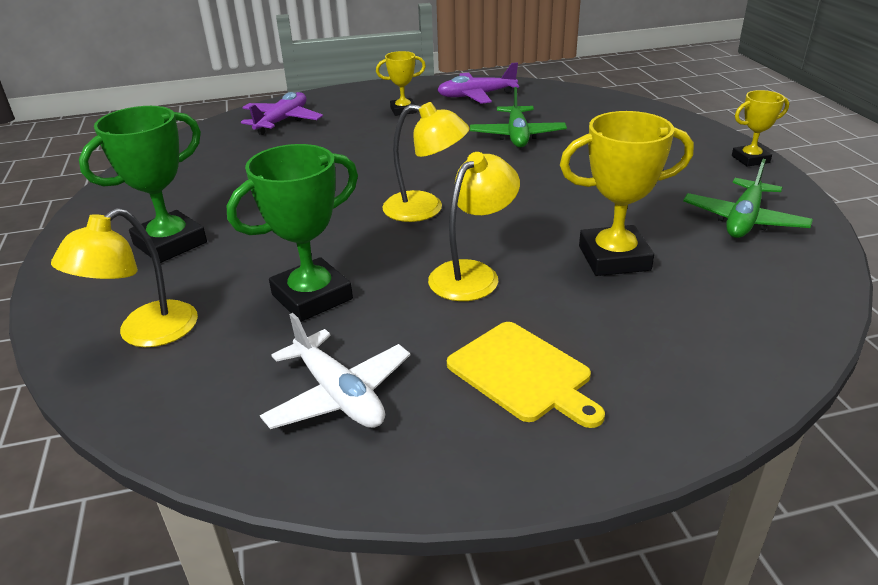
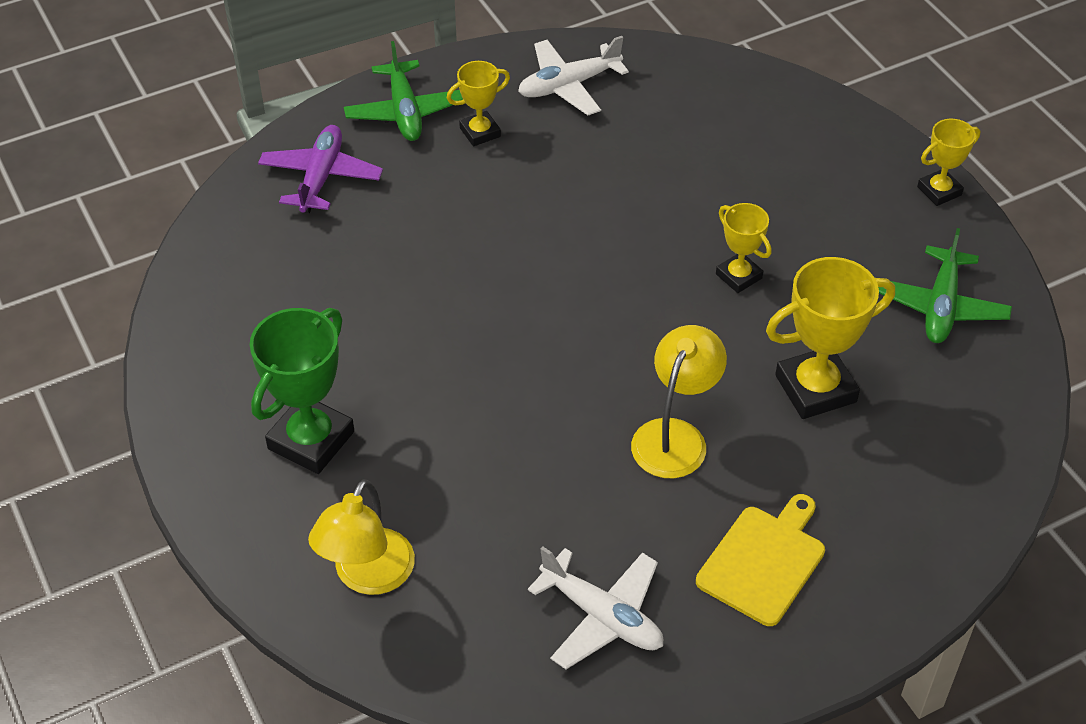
camera: 15 degrees left, 15 degrees up
(312, 297) = (518, 497): green trophy -> none
(425, 209) = (586, 336): yellow lamp -> none
(476, 96) = (569, 85): purple plane -> white plane
(517, 135) = (651, 174): green plane -> green plane (404, 111)
(523, 373) = (763, 561): yellow cutting board -> yellow cutting board turned 90 degrees counterclockwise
(566, 189) = (738, 276): none -> yellow trophy

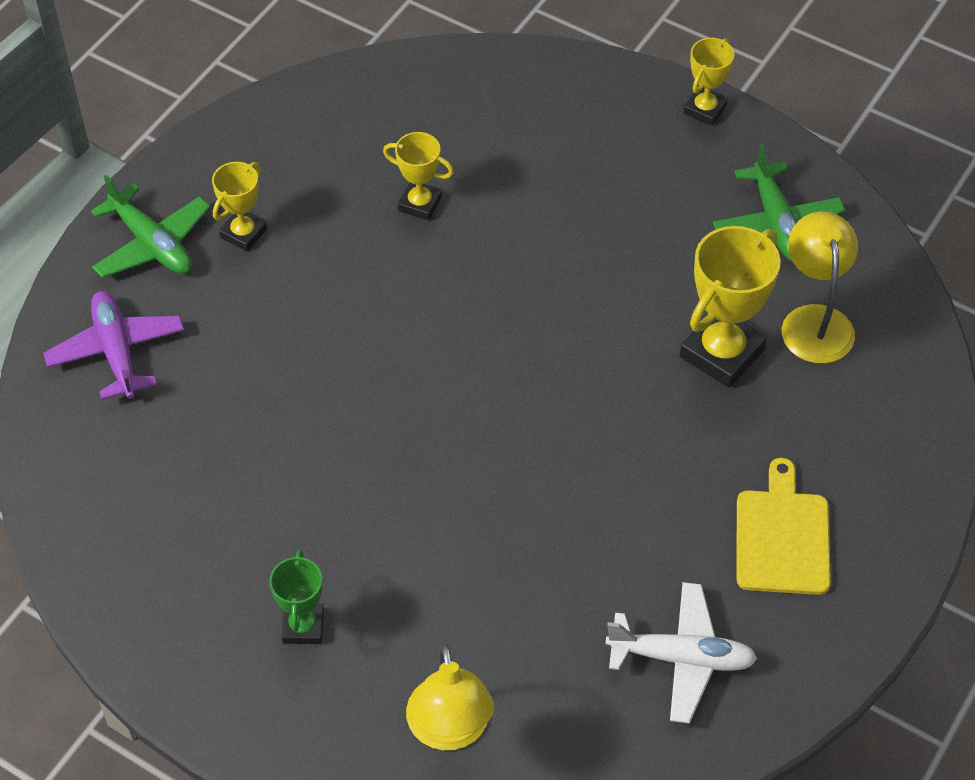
camera: 30 degrees left, 5 degrees up
(311, 440) = (303, 626): green trophy -> green trophy, size x0.58
(569, 85) = (296, 146): white plane -> none
(675, 436) = (631, 457): yellow lamp -> yellow lamp (814, 321)
(738, 276) = (585, 274): yellow trophy -> yellow trophy (420, 204)

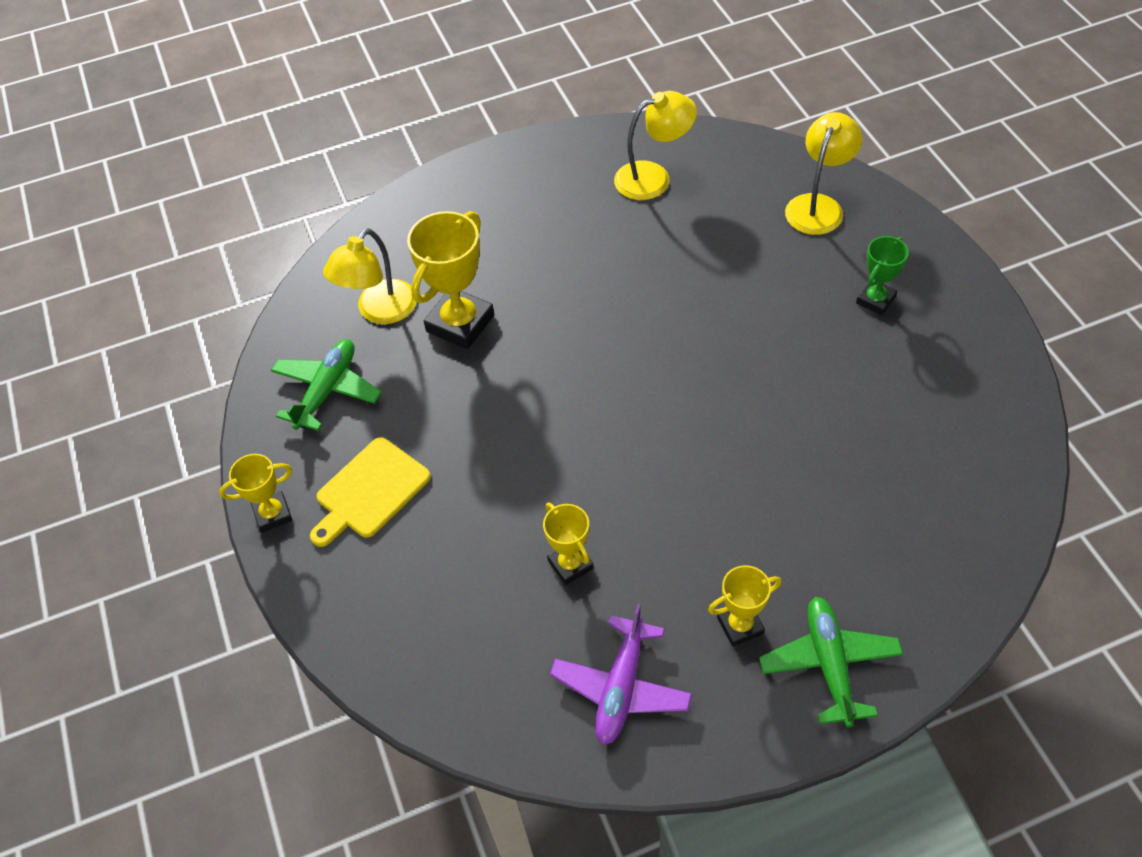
camera: 140 degrees left, 0 degrees up
(117, 352) = (913, 572): purple plane -> purple plane (621, 687)
(681, 658) = (653, 177): white plane -> yellow lamp
(721, 353) = (460, 323): yellow trophy -> yellow trophy turned 45 degrees counterclockwise
(782, 537) = (536, 205): yellow cutting board -> yellow cutting board (370, 491)

